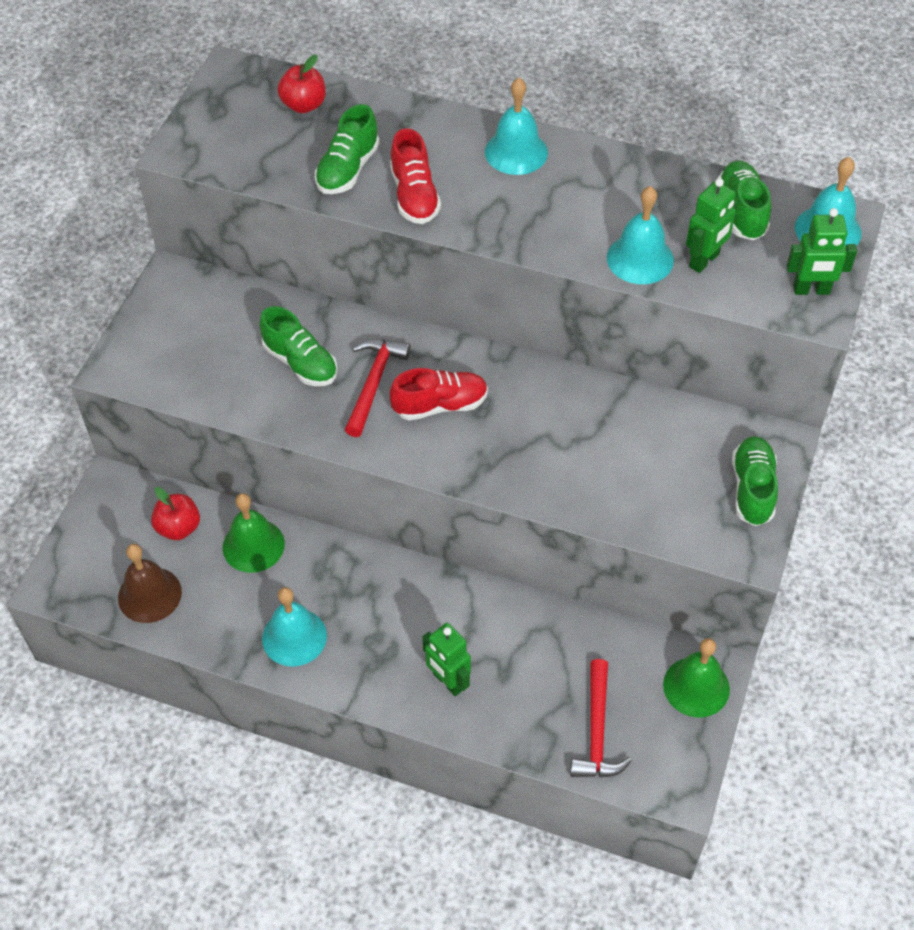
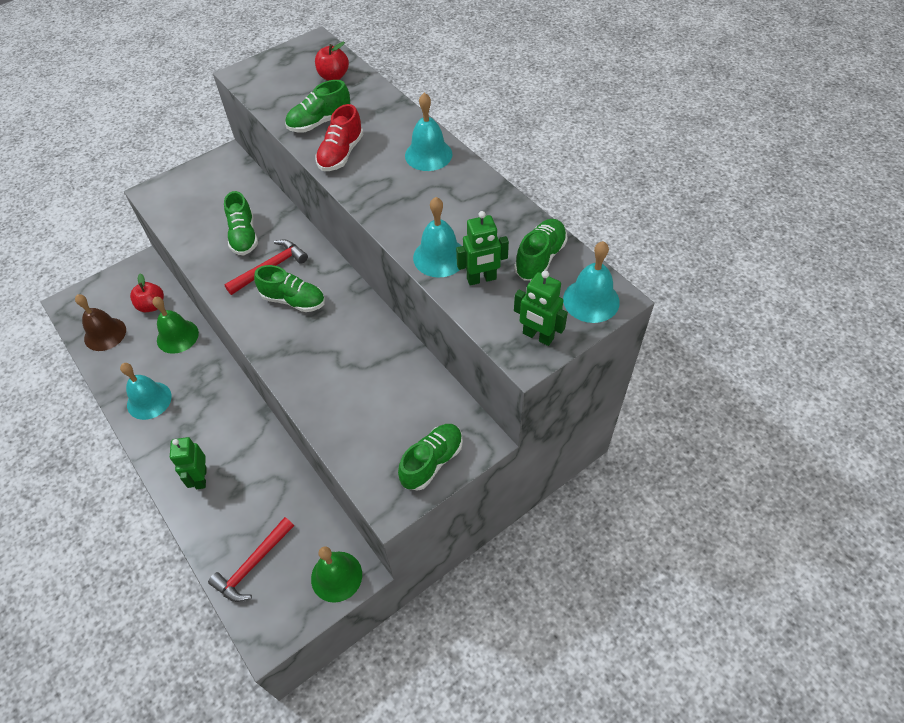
camera: 35 degrees right, 0 degrees up
(440, 405) = (293, 300): red shoe -> green shoe

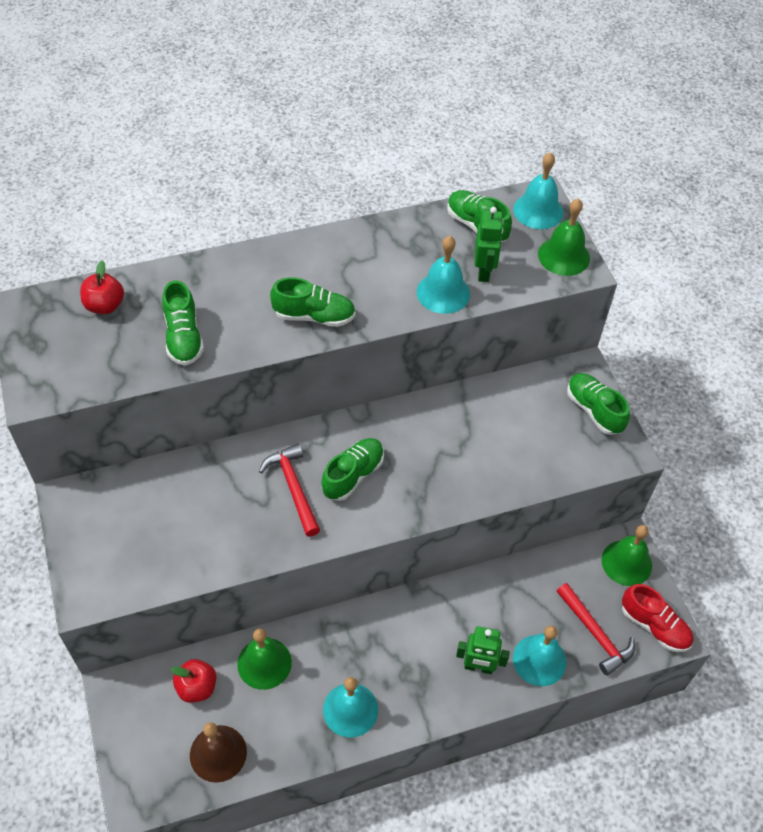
camera: 75 degrees left, 0 degrees up
(244, 236) = (227, 505): green shoe -> green shoe (314, 316)
(341, 154) = (251, 331): red shoe -> red shoe (654, 626)
(428, 154) = (294, 261): turquoise bell -> turquoise bell (539, 660)
(537, 336) = (564, 256): green robot -> green bell

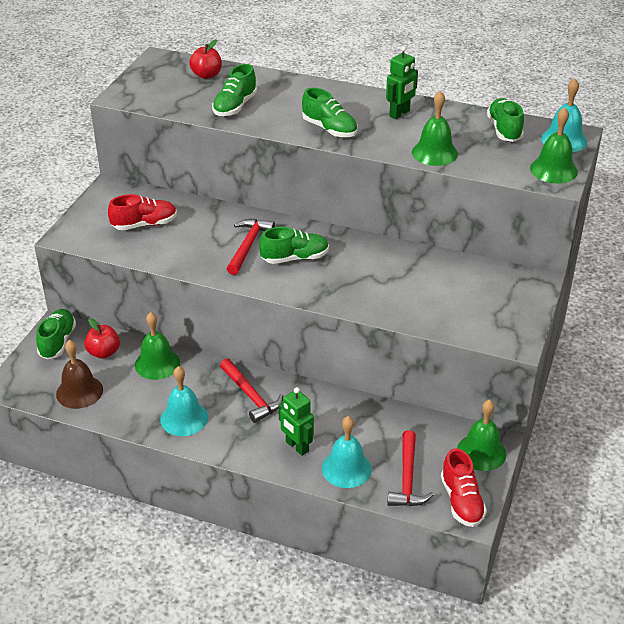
camera: 40 degrees right, 15 degrees down
(158, 526) = (144, 224): none -> red shoe
(388, 639) = (251, 396): none -> red hammer
(443, 292) = (434, 153): turquoise bell -> green bell
(484, 271) = (479, 154): green robot -> green robot (399, 114)
(594, 410) = (518, 307): green shoe -> green shoe (58, 342)

